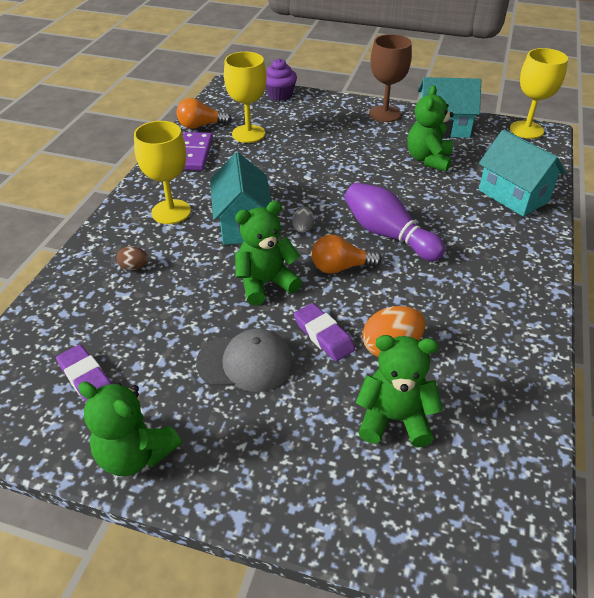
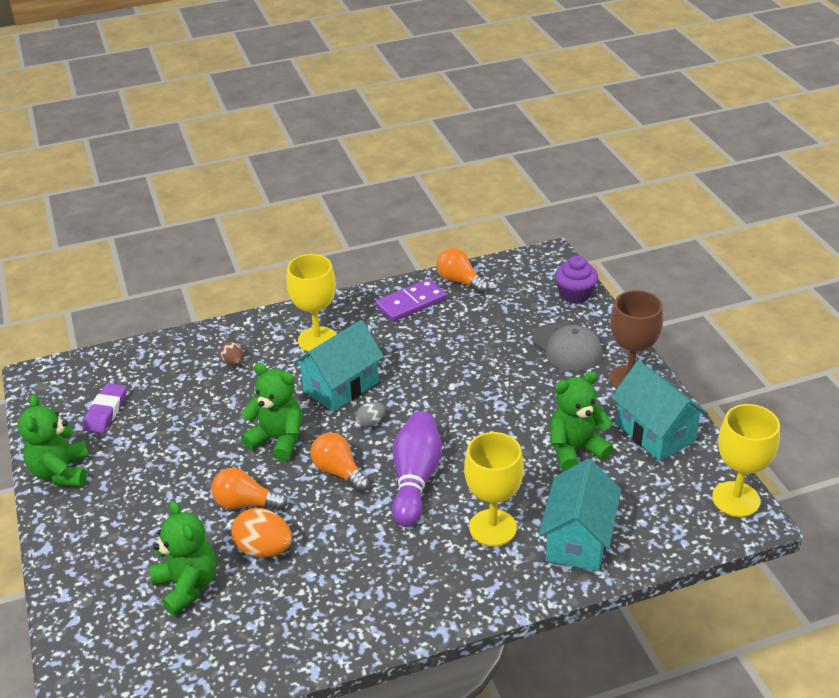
camera: 55 degrees right, 5 degrees down
(245, 363) = (182, 477): grey cap -> grey cap (567, 347)
(248, 134) = (480, 314): yellow goblet -> yellow goblet (493, 528)
(323, 335) = (245, 503): purple eraser -> orange light bulb

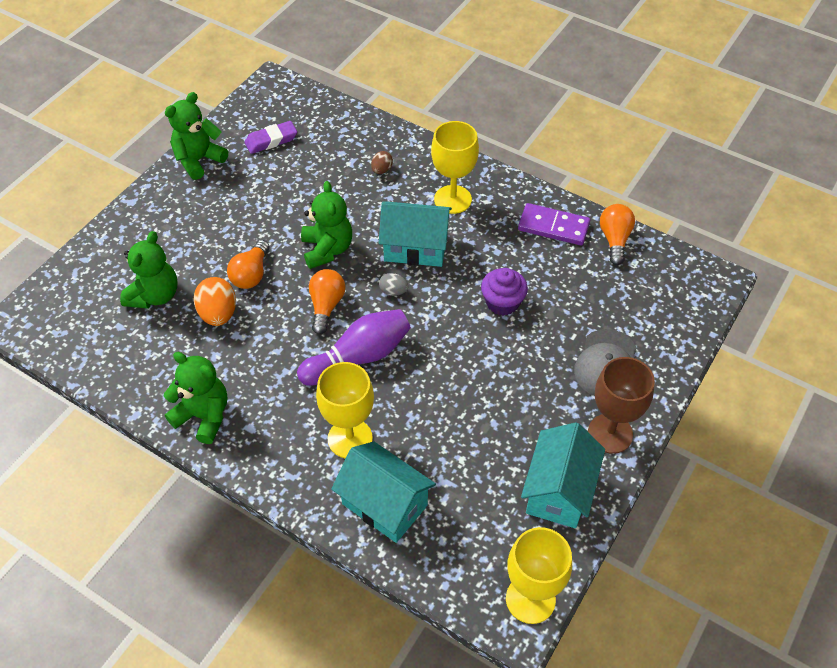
camera: 50 degrees right, 15 degrees up
(245, 503) = (251, 274): orange light bulb -> orange light bulb turned 135 degrees counterclockwise
(575, 294) = (683, 328): purple cupcake -> purple cupcake (502, 302)
(575, 449) = (485, 444): green teddy bear -> green teddy bear (203, 416)
(578, 539) = (384, 504): turquoise house -> turquoise house turned 60 degrees clockwise

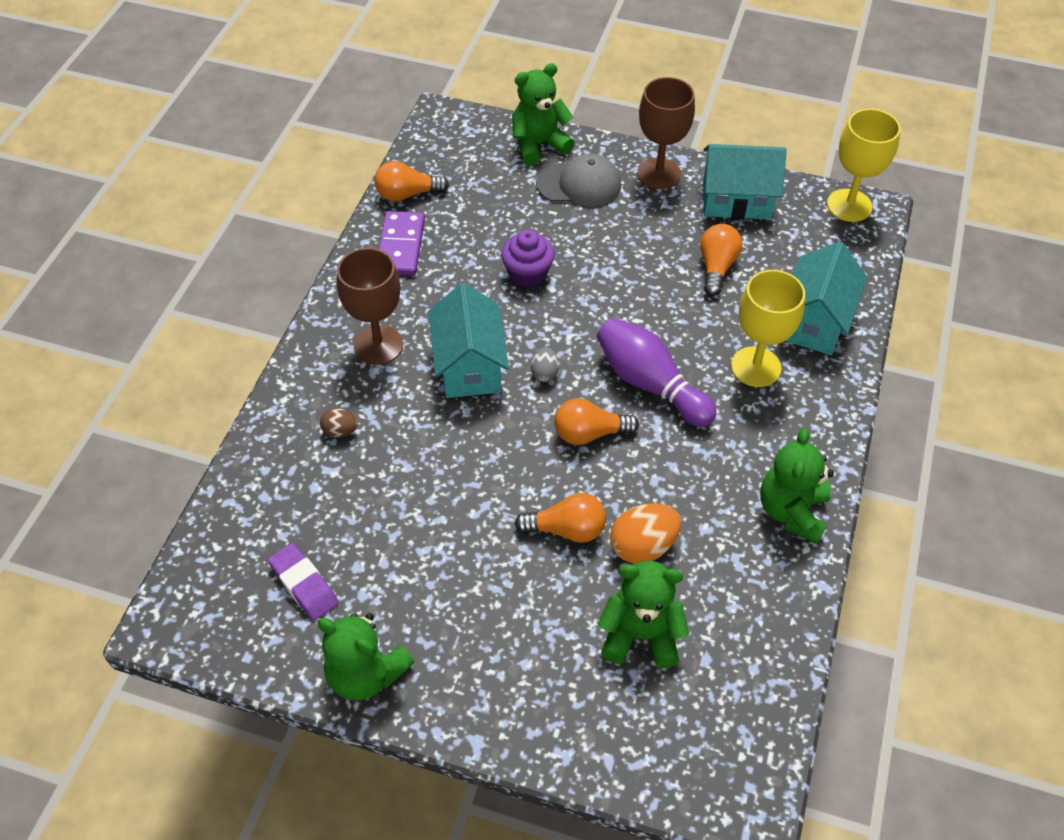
camera: 105 degrees left, 0 degrees up
(327, 249) = (499, 456): green teddy bear -> green teddy bear (539, 145)
(452, 199) = (378, 345): yellow goblet -> brown goblet
(473, 445) = (716, 267): none -> orange light bulb

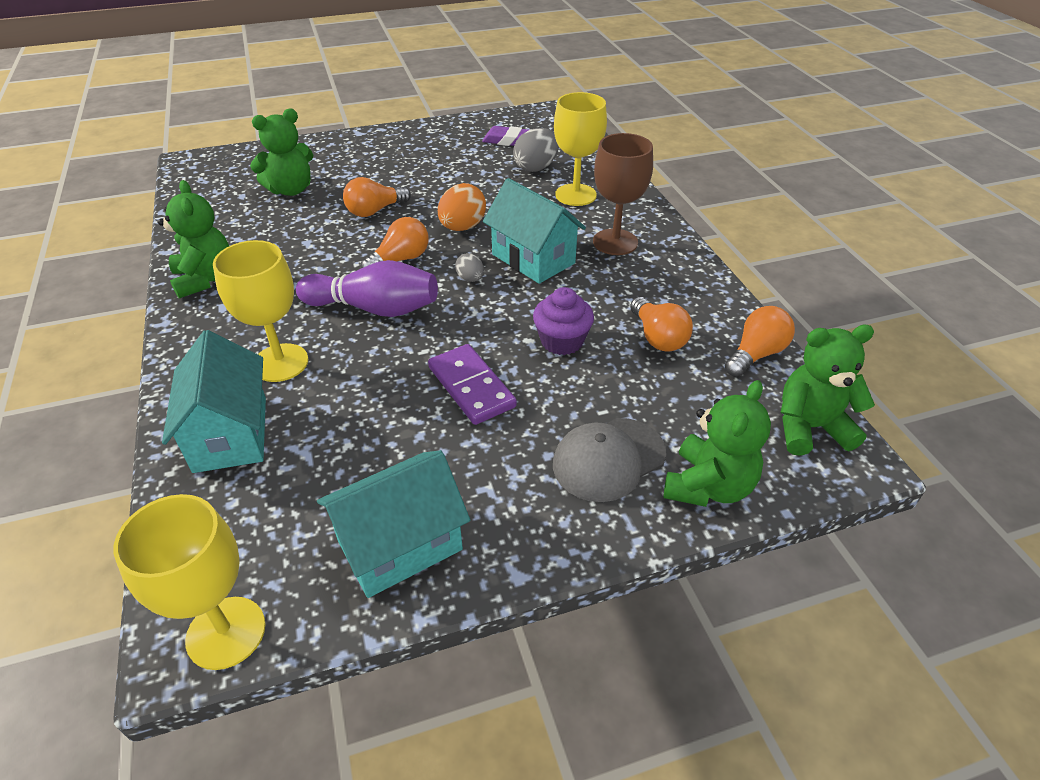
camera: 145 degrees right, 10 degrees down
(330, 505) = (536, 168): none -> grey egg
(340, 431) = (575, 195): brown egg -> yellow goblet
(366, 673) = (439, 130): green teddy bear -> green teddy bear (810, 428)
(400, 246) = (695, 309): purple domino -> purple domino (471, 387)
(643, 546) = (315, 222): orange egg -> orange egg (462, 227)
(659, 174) = (529, 529): brown goblet -> none
(716, 267) = (374, 440): orange light bulb -> orange light bulb (658, 337)

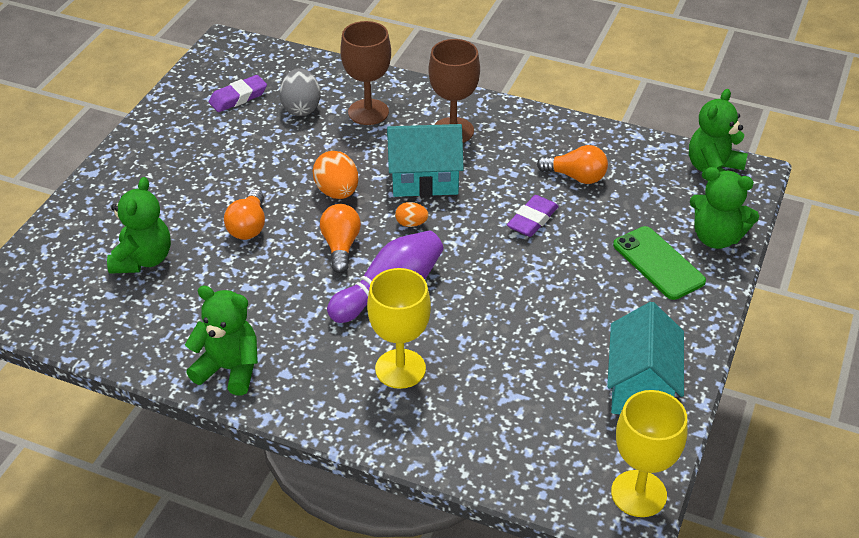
camera: 50 degrees left, 0 degrees up
(230, 434) = (455, 426): turquoise house -> none
(470, 279) = (411, 224): grey egg -> orange egg
(471, 387) = (533, 286): purple domino -> none
(562, 341) = (532, 220): purple cupcake -> purple eraser
(575, 195) = (368, 112): yellow goblet -> brown goblet
(608, 459) = (658, 263): grey cap -> green phone
(708, 486) = (716, 238): green teddy bear -> green teddy bear turned 135 degrees clockwise
(756, 354) = (635, 148): orange light bulb -> none

